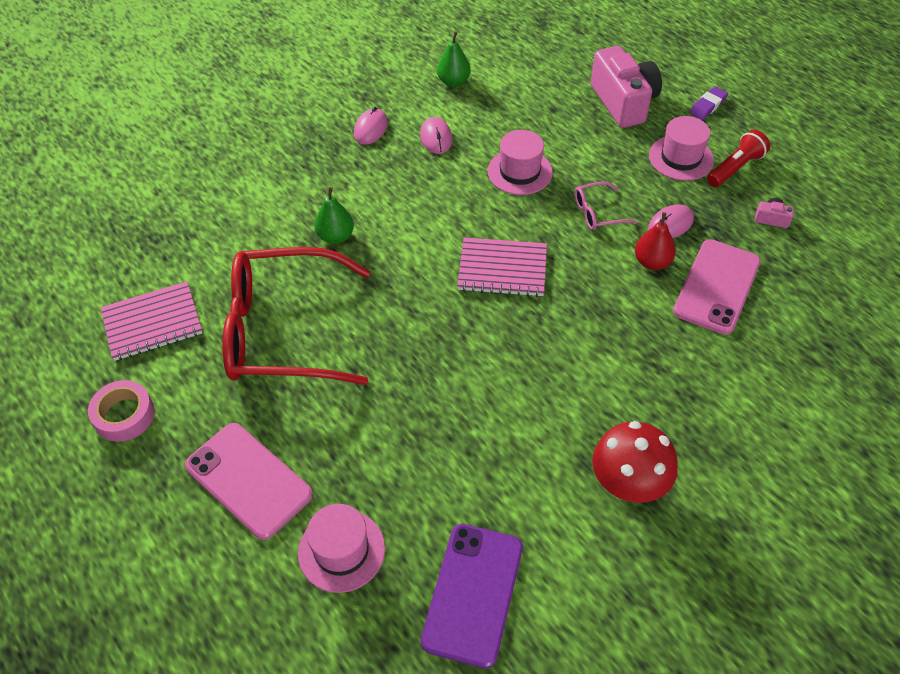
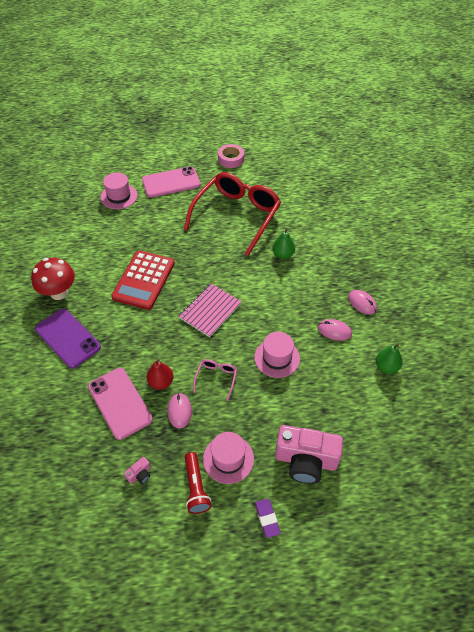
camera: 120 degrees right, 0 degrees up
(152, 322) = (274, 178): pink notebook -> none
(473, 594) = (68, 223): purple phone -> purple phone (67, 338)
(510, 380) = (144, 280): none -> red calculator

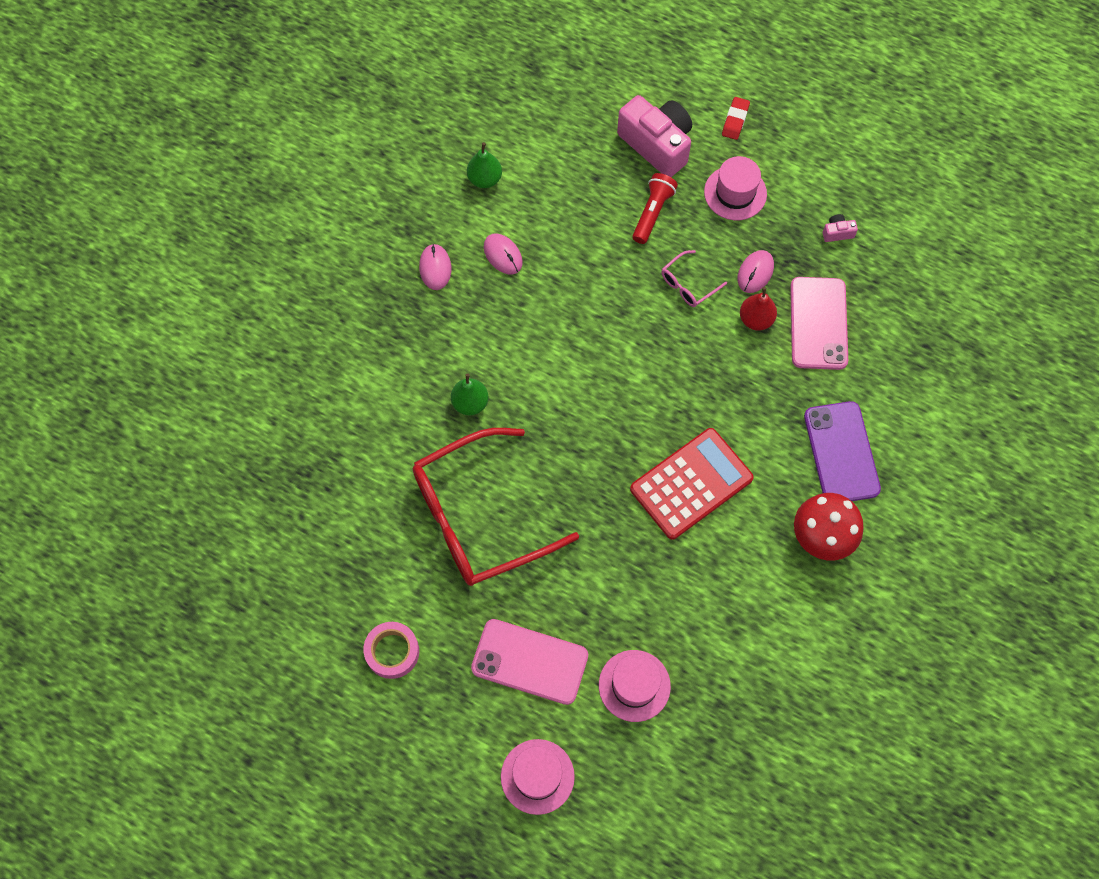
camera: 145 degrees left, 15 degrees up
(196, 487) = (786, 187): red flashlight -> red flashlight (652, 213)
(210, 311) = (633, 378): pink notebook -> none
(267, 518) = (735, 120): purple eraser -> red eraser
(277, 358) = (599, 265): pink hat -> pink hat (537, 776)

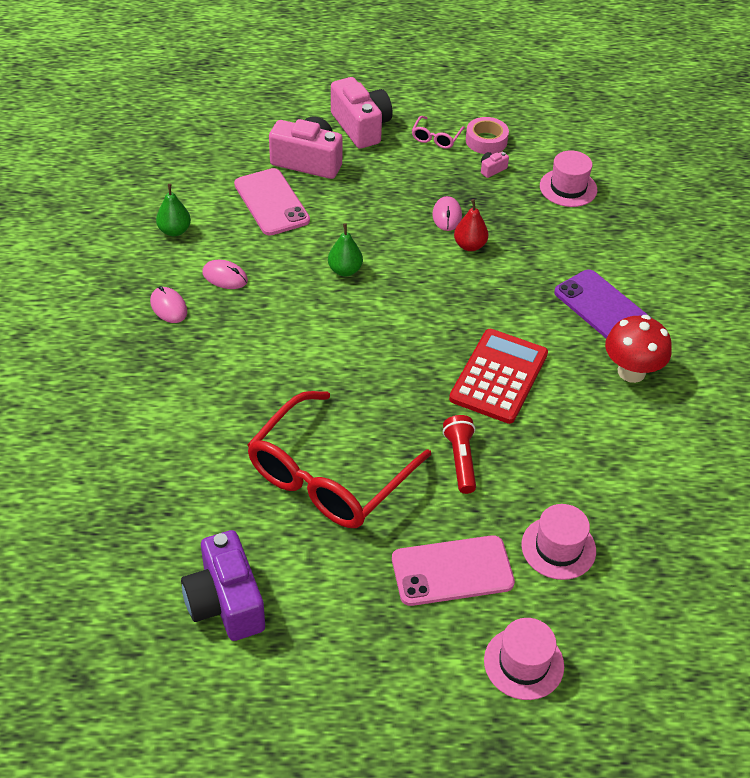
camera: 30 degrees left, 20 degrees down
(331, 597) = (225, 602): none -> purple camera
(392, 652) = (316, 621): pink tape -> pink tape (486, 141)
(470, 403) = (264, 393): green pear -> green pear (345, 270)
(652, 213) = (335, 206): red flashlight -> red flashlight (461, 460)
(688, 284) = (398, 242): pink glasses -> pink glasses (436, 138)
(735, 120) = (361, 127): red eraser -> pink camera
(735, 193) = (394, 171): pink hat -> pink hat (568, 188)
(818, 323) = (520, 231): pink phone -> pink phone (271, 202)

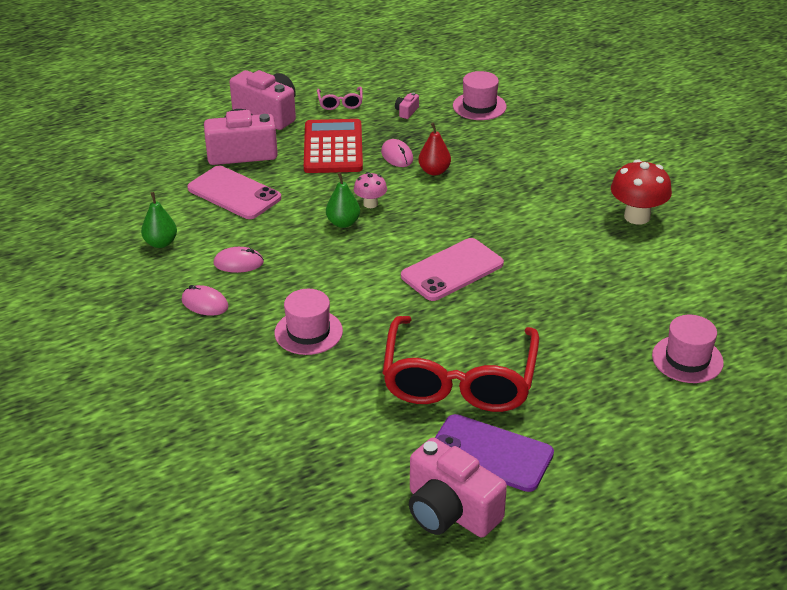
camera: 25 degrees left, 10 degrees down
(225, 602) = (450, 511): purple camera -> pink camera
(384, 259) = (370, 204): none -> pink mushroom
(452, 571) = (620, 409): pink phone -> pink phone (452, 270)
(461, 460) = (558, 326): red flashlight -> none
(486, 141) = (384, 93): pink tape -> none
(499, 376) = (537, 256): red calculator -> red calculator (333, 147)
(523, 663) = (731, 452): pink hat -> pink hat (308, 332)
(603, 308) = (577, 180): purple phone -> purple phone (490, 453)

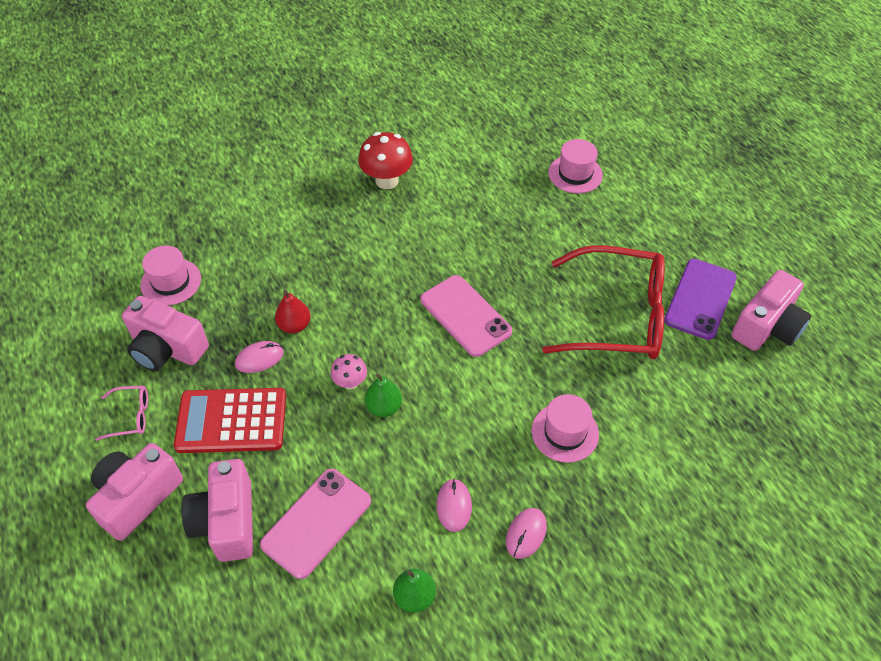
camera: 90 degrees left, 15 degrees up
(406, 112) = (167, 348): pink camera -> pink camera, size x2.48

